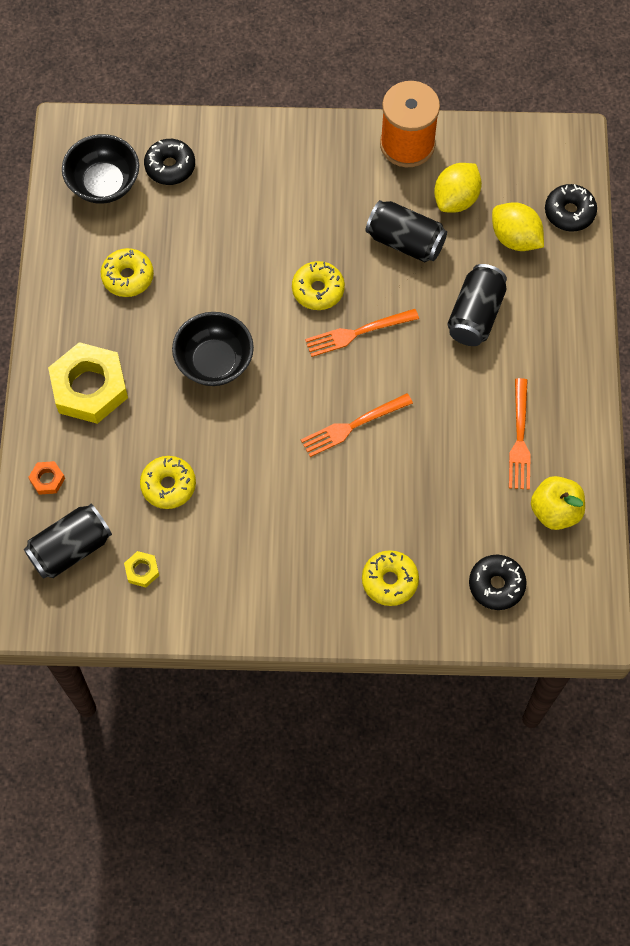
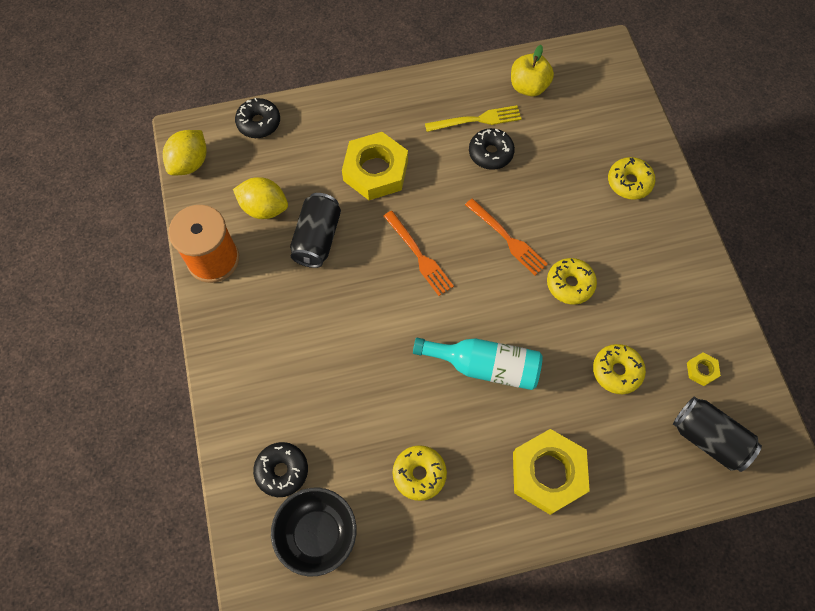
camera: 105 degrees left, 0 degrees up
(47, 479) = (653, 482): orange nut -> none
(214, 362) = (484, 366): black bowl -> turquoise bottle
(318, 290) = (385, 297): yellow donut -> yellow donut (570, 284)
(475, 315) = (375, 171): black can -> yellow nut
(496, 585) = (602, 112): black donut -> black donut (490, 153)
(515, 238) = (293, 156): yellow lemon -> yellow lemon (190, 163)
(520, 439) = (477, 119): orange fork -> yellow fork

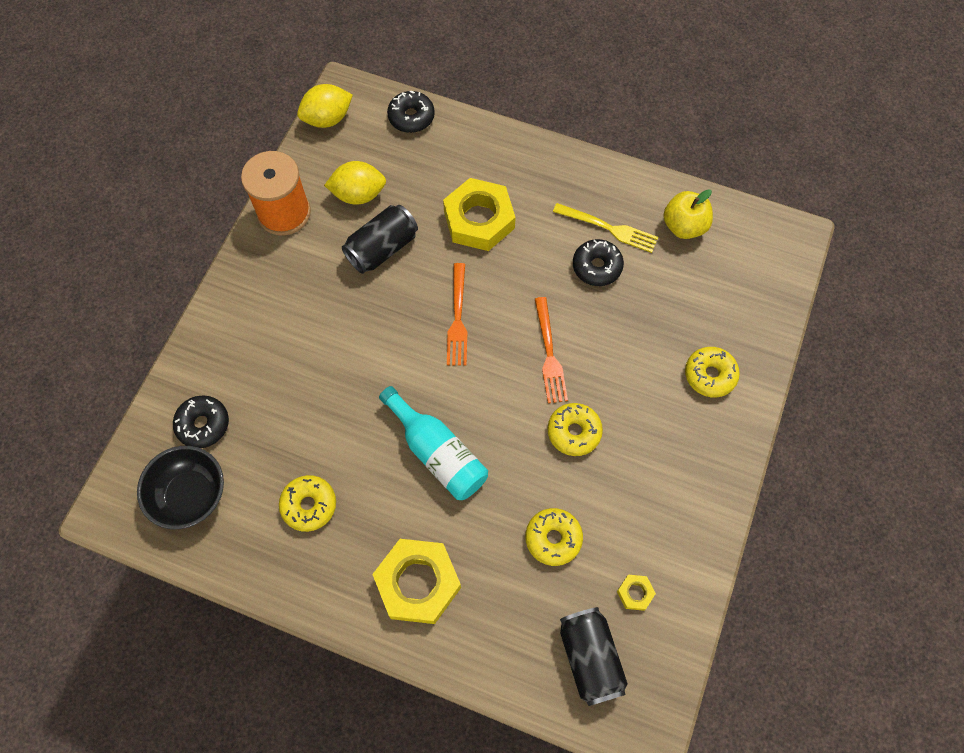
camera: 35 degrees right, 0 degrees up
(264, 208) = (358, 195): yellow lemon -> yellow lemon turned 60 degrees counterclockwise

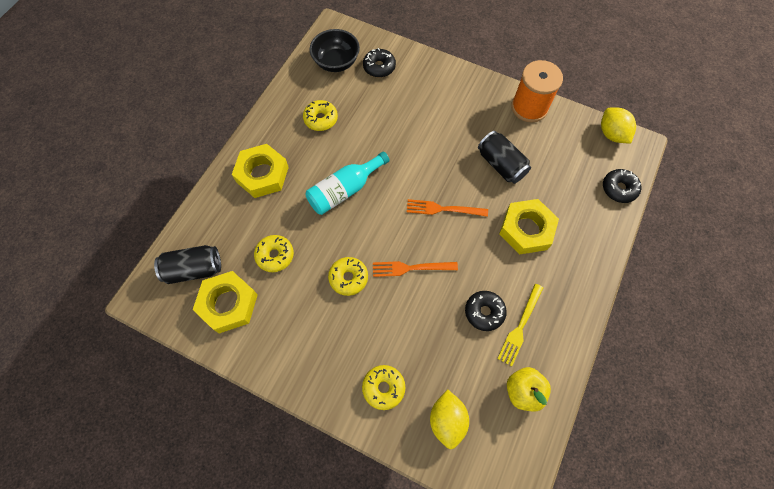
camera: 95 degrees right, 0 degrees up
(358, 195) = (546, 151): yellow lemon -> yellow lemon (447, 420)
(635, 593) = (228, 304): yellow nut -> yellow nut, size x2.35

